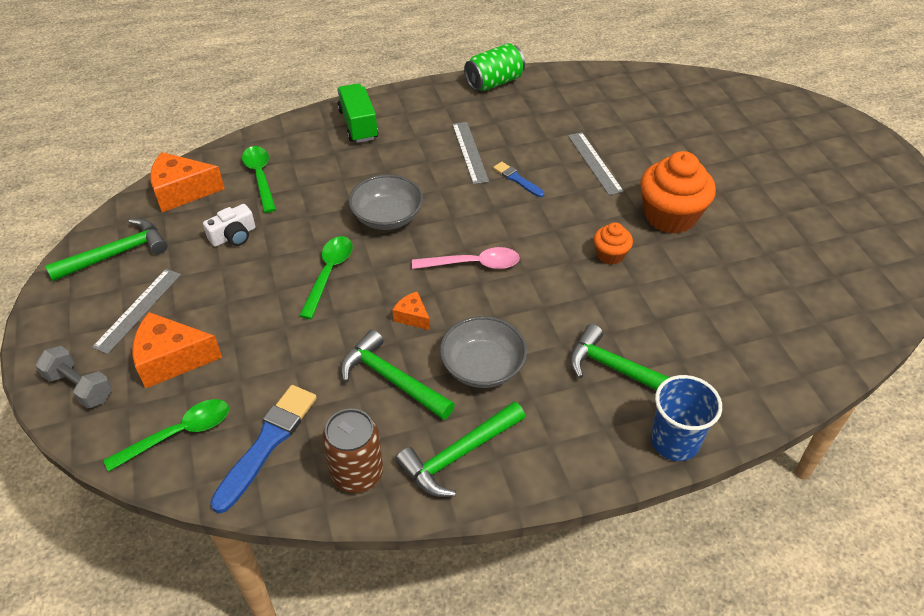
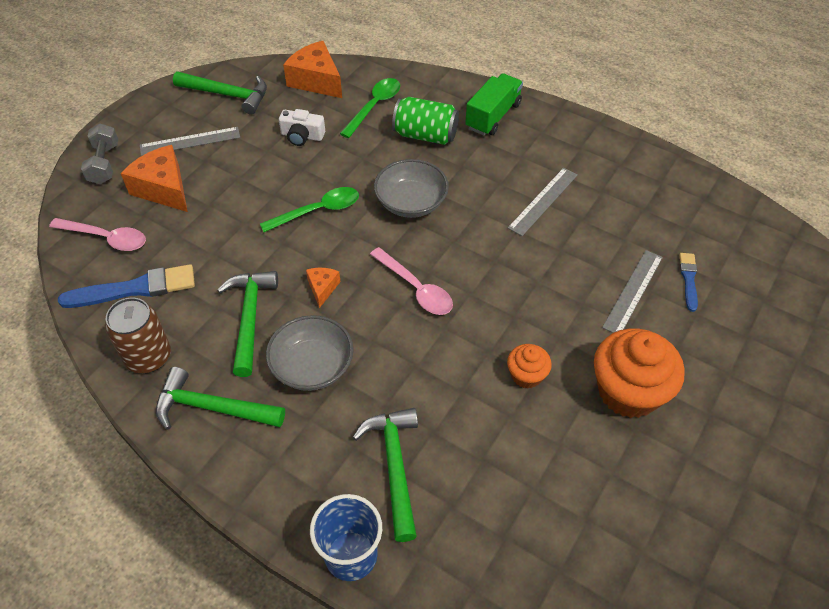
camera: 50 degrees right, 5 degrees up
(179, 433) = (106, 238): green spoon -> pink spoon
(494, 82) = (652, 158): green can -> green can (425, 135)
(517, 179) = (547, 252): blue brush -> blue brush (688, 280)

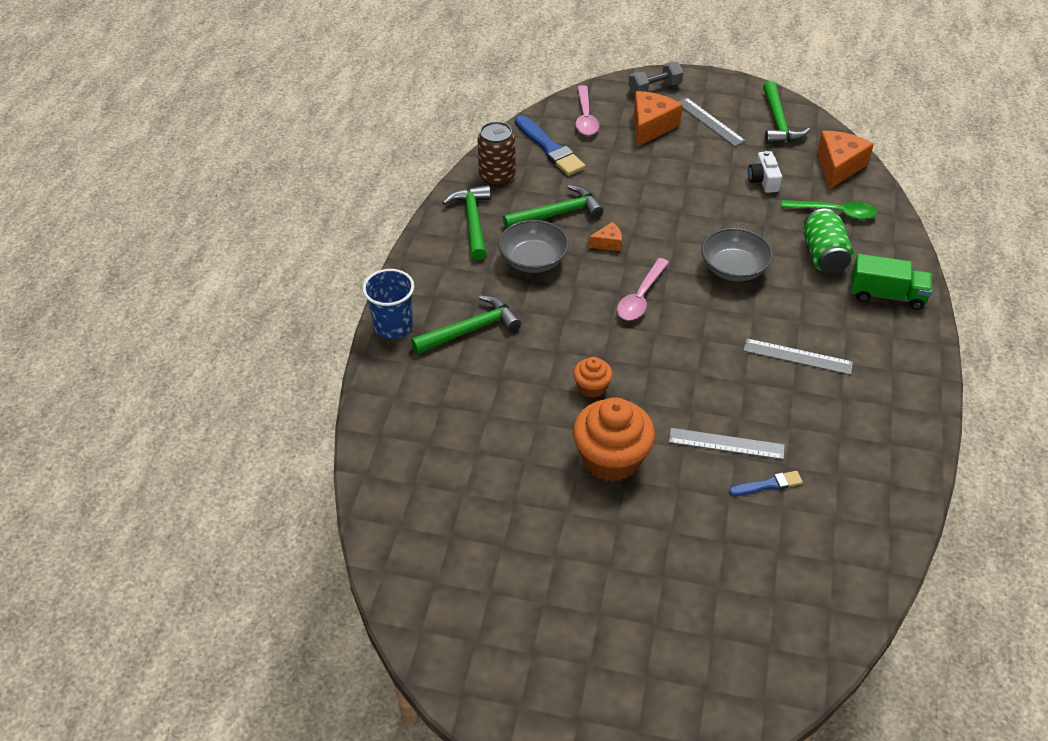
camera: 70 degrees right, 5 degrees down
(318, 211) = (685, 216): green spoon -> none

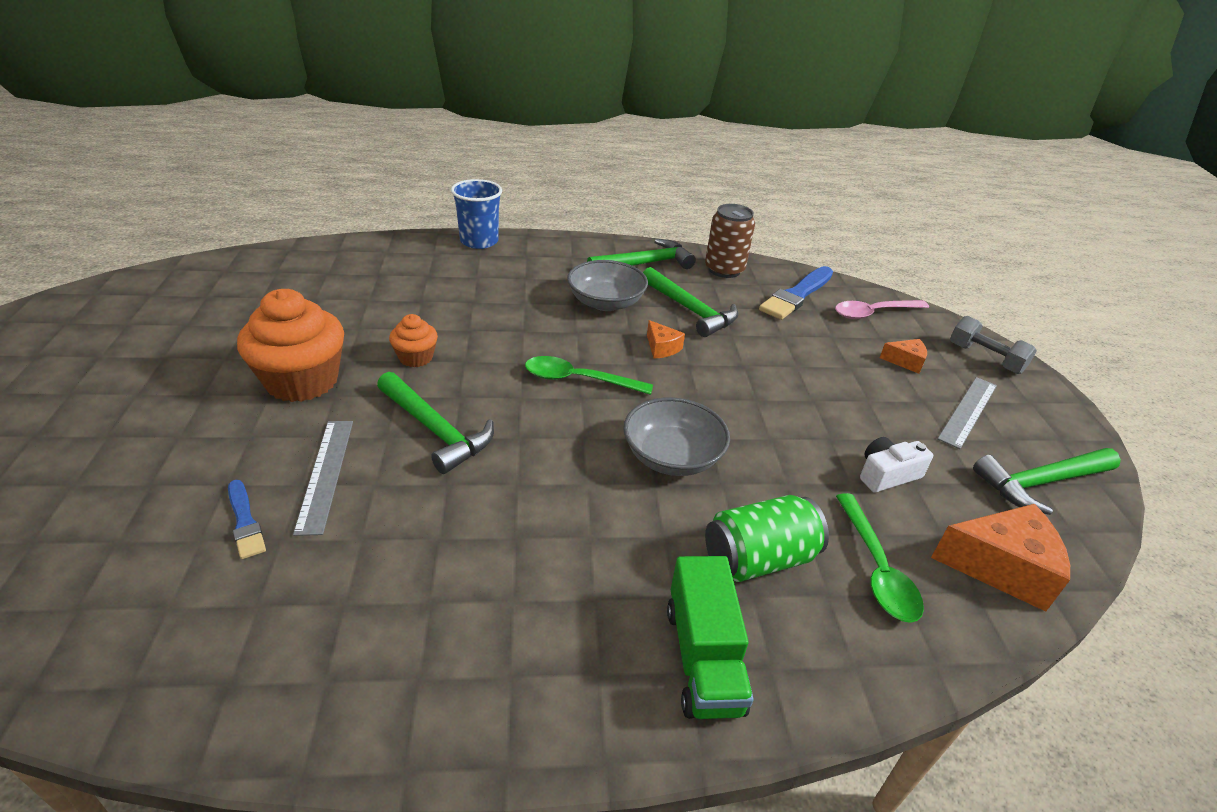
camera: 70 degrees right, 10 degrees down
(471, 329) = (487, 278): green hammer -> green hammer (436, 430)
(641, 297) = (578, 380): pink spoon -> green spoon
(651, 126) = (905, 362): orange cheese -> orange cheese, size x0.52
(797, 356) = (511, 539): grey ruler -> none

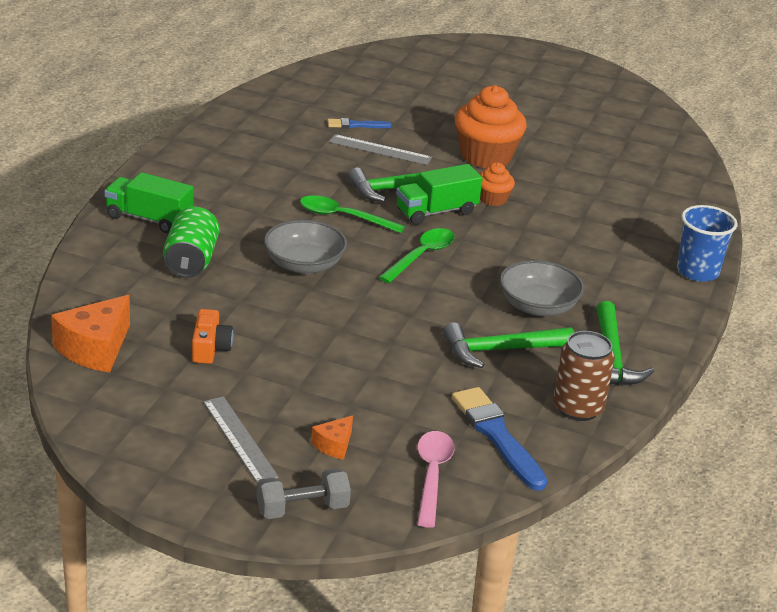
camera: 115 degrees right, 5 degrees down
(473, 389) = (436, 212): none -> green truck
(661, 348) = (443, 310): orange cheese -> none
(877, 568) = (143, 299): green spoon -> green spoon (343, 217)
(887, 475) = (210, 348): white camera -> orange camera
(1040, 483) = (135, 421): green hammer -> none

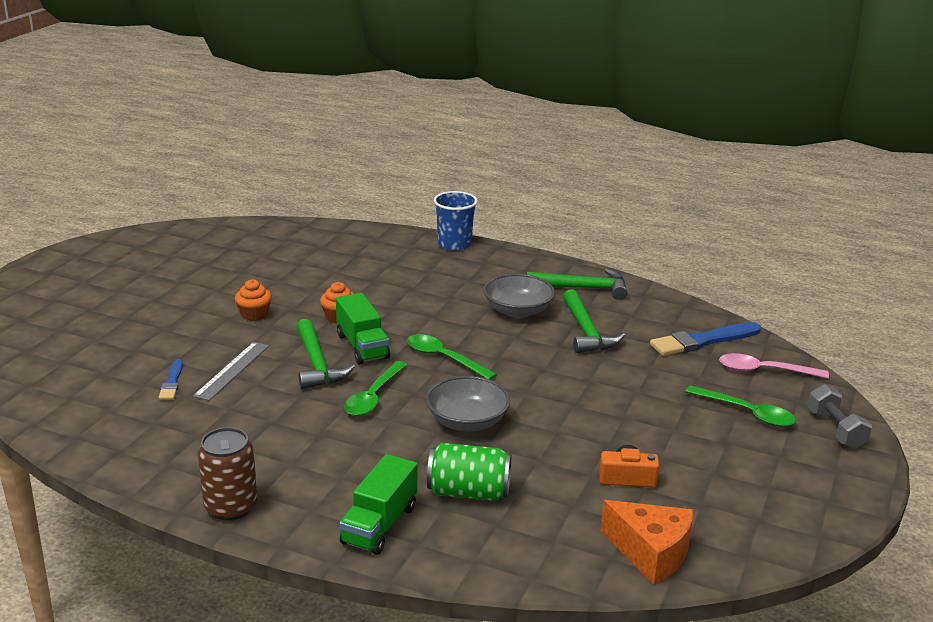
camera: 85 degrees left, 5 degrees down
(239, 439) = (760, 460): grey ruler -> none
(334, 445) = (747, 413): orange cheese -> green spoon
(486, 156) = (254, 314): orange cupcake -> orange cupcake, size x0.51
(578, 408) = (654, 307): brown can -> brown can (231, 507)

